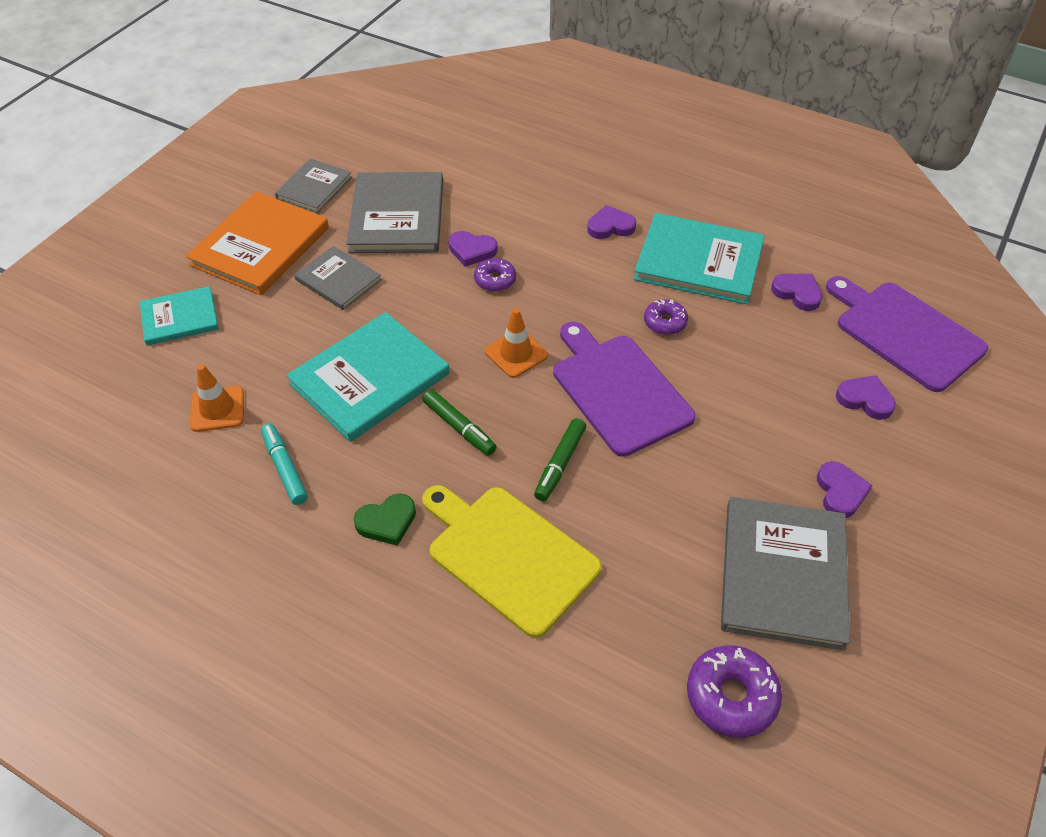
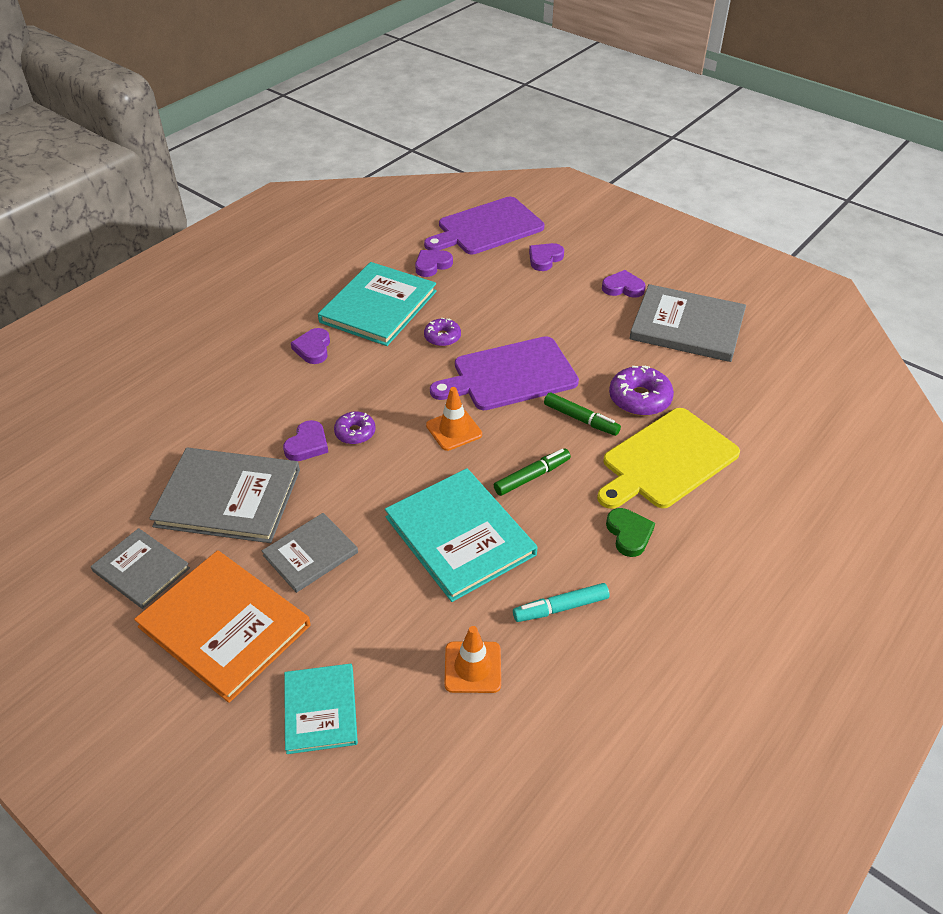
camera: 80 degrees left, 5 degrees down
(731, 696) = (778, 367): purple donut -> purple donut (639, 399)

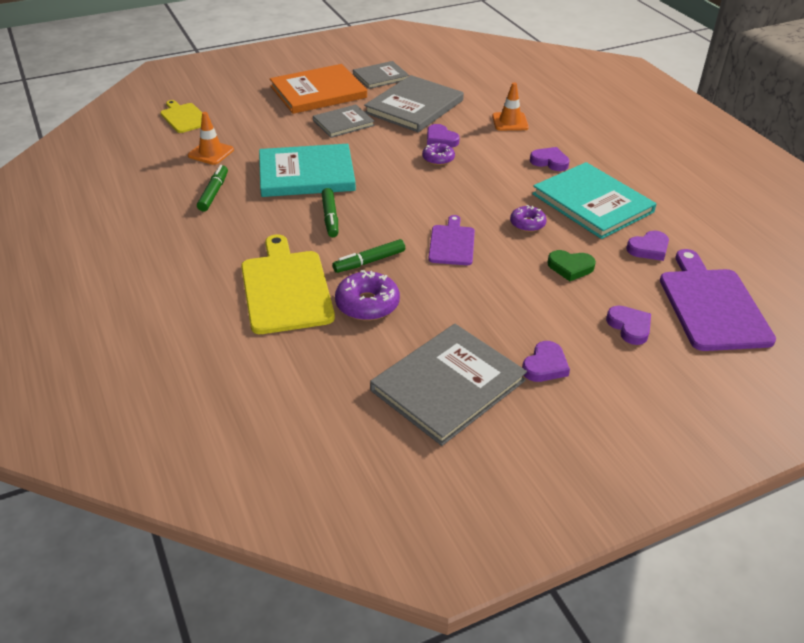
camera: 115 degrees right, 5 degrees down
(310, 554) = (343, 123): grey book -> grey book turned 75 degrees clockwise
(320, 709) = (238, 107): turquoise book -> none
(391, 770) = (184, 117): none -> yellow cutting board
(432, 265) = (649, 249): purple heart -> purple heart turned 75 degrees clockwise
(454, 430) = (407, 198): orange traffic cone -> orange traffic cone (510, 122)
(510, 375) = (451, 243): purple cutting board -> purple cutting board, size x0.57
(560, 608) = (214, 193): turquoise marker -> green marker
(629, 534) = (238, 240): green heart -> green heart (570, 267)

